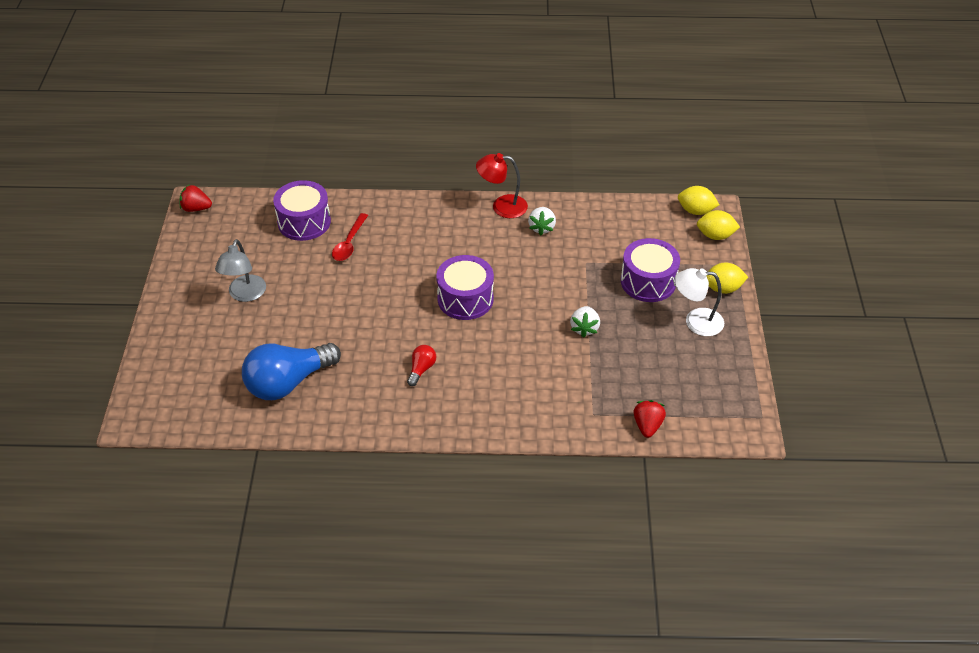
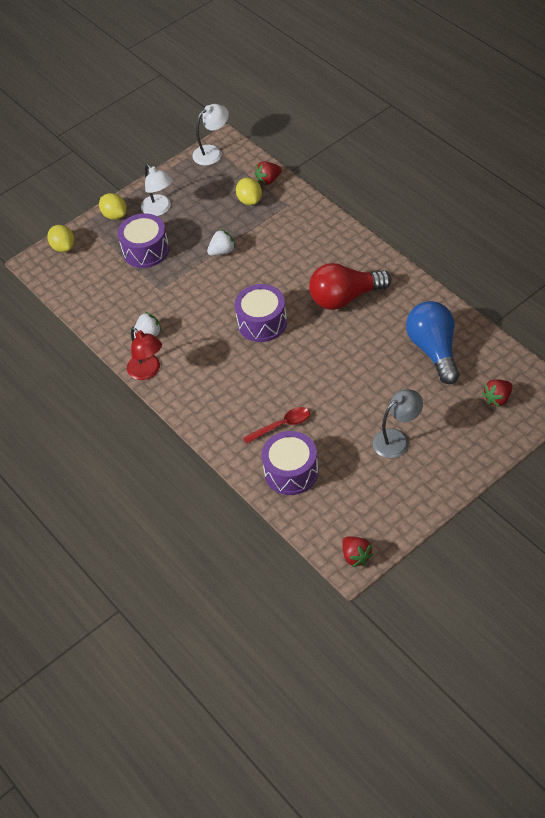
camera: 125 degrees left, 5 degrees up
(188, 382) = (497, 399): none -> red strawberry
(288, 382) = (434, 350): blue light bulb -> blue light bulb turned 120 degrees counterclockwise
(421, 369) = (345, 298): red light bulb -> red light bulb, size x2.26
(696, 211) = (45, 271): yellow lemon -> yellow lemon (250, 200)
(743, 412) = (212, 152): none -> white lamp

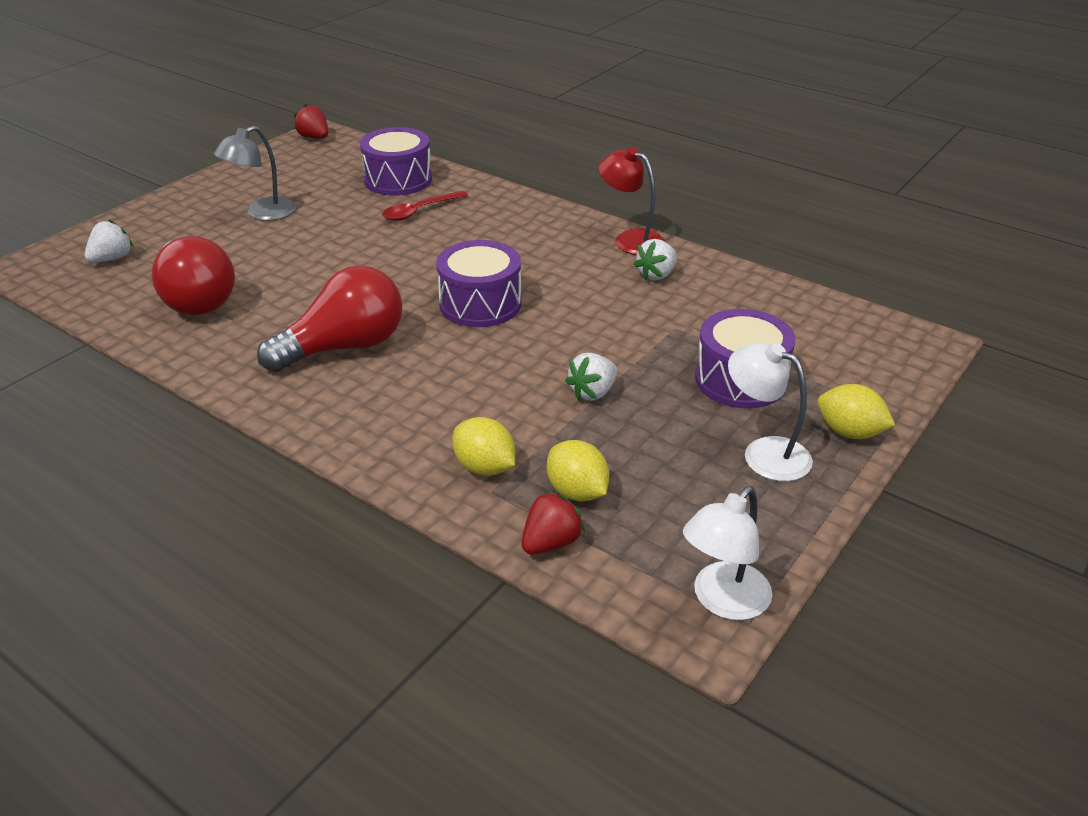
camera: 160 degrees right, 15 degrees down
(63, 247) = (900, 370): yellow lemon -> yellow lemon (484, 467)
(434, 350) = (196, 299): blue light bulb -> red light bulb
(497, 399) = (112, 259): red strawberry -> white strawberry

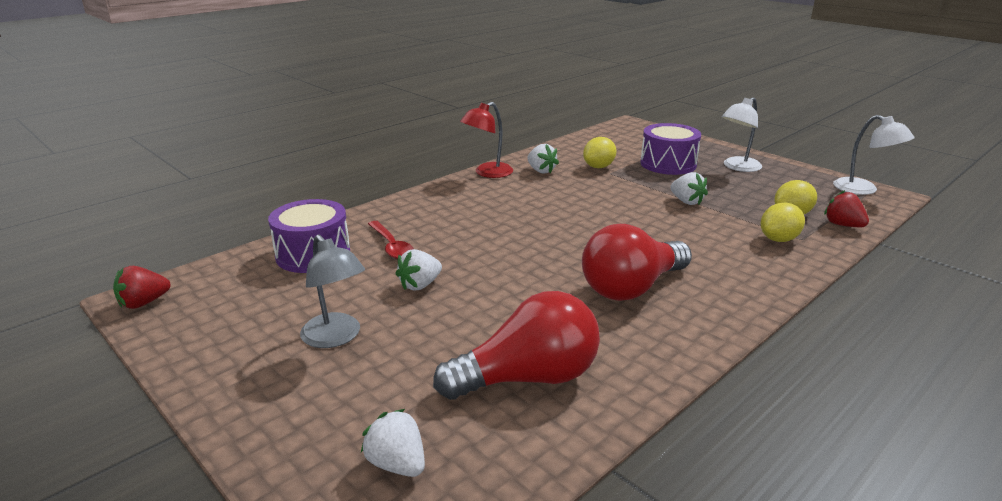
camera: 80 degrees left, 10 degrees down
(344, 347) = (631, 288): red light bulb -> red light bulb turned 105 degrees counterclockwise
(345, 235) = (420, 285): none -> white strawberry
(480, 304) = (569, 229): purple drum -> none
(849, 432) = (714, 148): yellow lemon -> yellow lemon (598, 167)

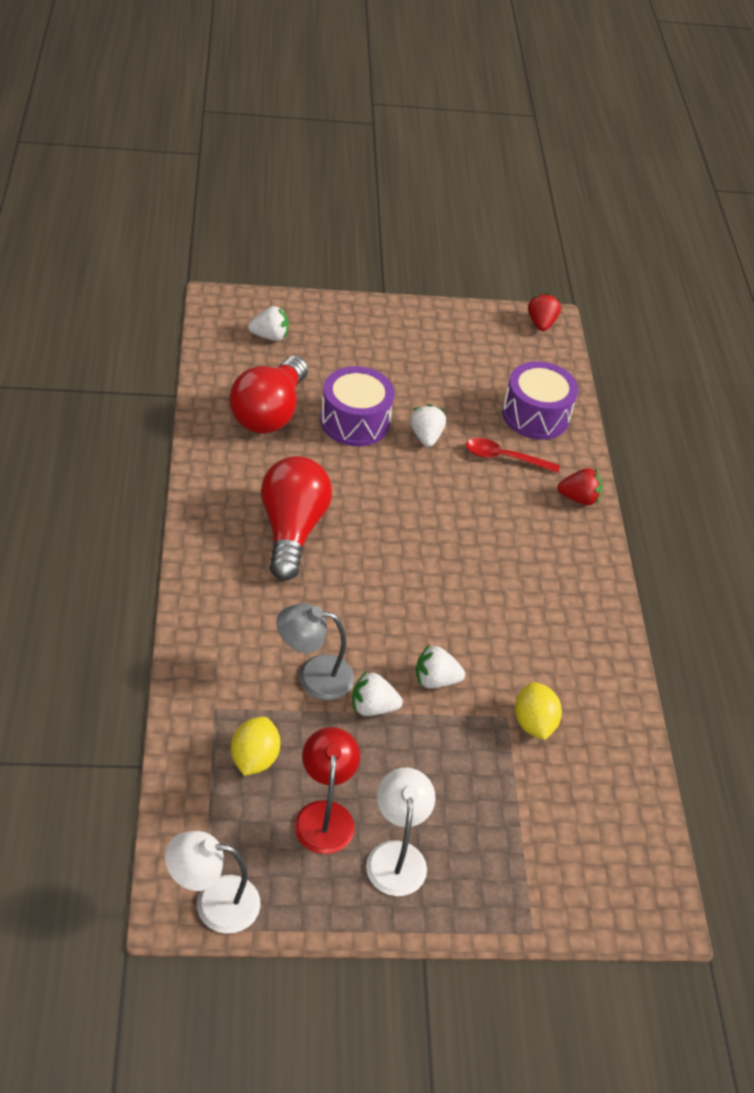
camera: 125 degrees right, 20 degrees up
(336, 337) = (404, 371): grey lamp -> grey lamp (313, 676)
(487, 173) = (608, 618): red lamp -> red lamp (324, 815)
(541, 171) = (571, 664): white strawberry -> white strawberry (435, 680)
(668, 164) = (476, 796): purple drum -> purple drum (355, 421)
(778, 239) = (235, 690): yellow lemon -> none
(843, 225) = (192, 771): red strawberry -> red strawberry (578, 498)

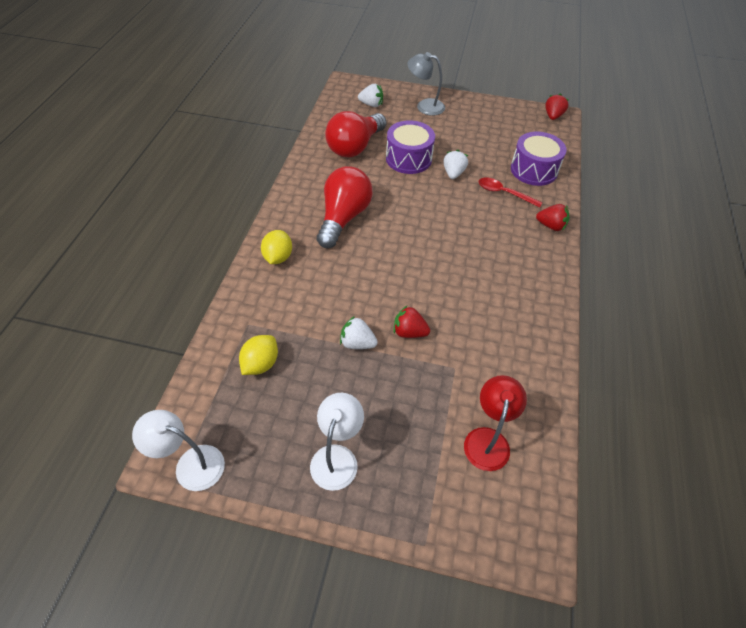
camera: 20 degrees right, 5 degrees up
(313, 676) = (323, 314): grey lamp -> grey lamp (424, 106)
(324, 815) = (295, 415): red lamp -> red lamp (488, 439)
(435, 680) = (409, 332): white strawberry -> red strawberry
(533, 723) = (473, 376): yellow lemon -> yellow lemon (278, 257)

